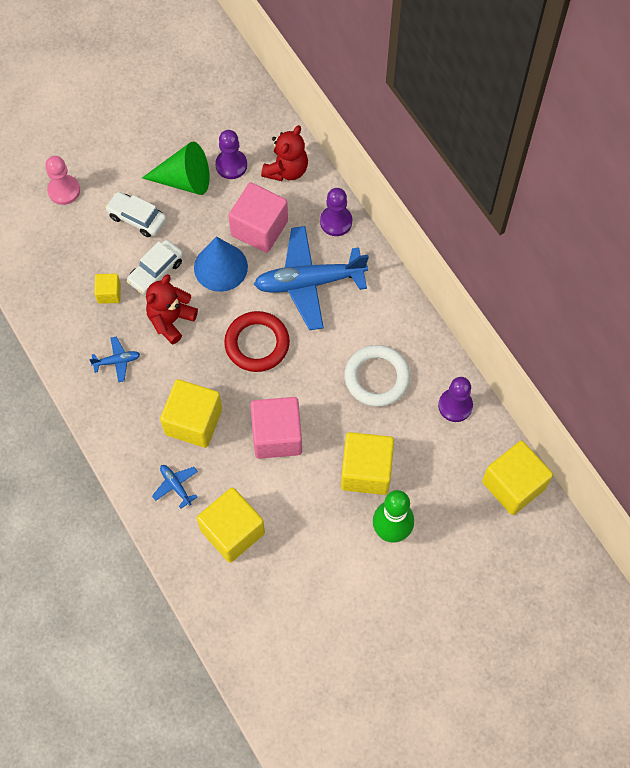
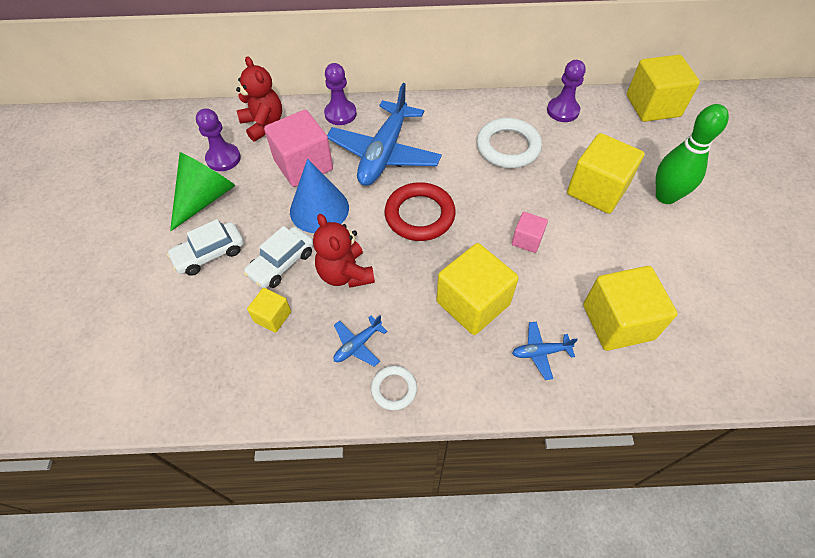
camera: 60 degrees left, 10 degrees down
(64, 190) = (118, 306): pink pawn -> none
(96, 402) = (394, 389): none -> white ring
(117, 361) = (358, 345): blue plane -> blue plane turned 150 degrees counterclockwise
(156, 271) = (281, 263): white car -> white car turned 60 degrees clockwise
(277, 436) = (527, 240): pink cube -> pink cube, size x0.51

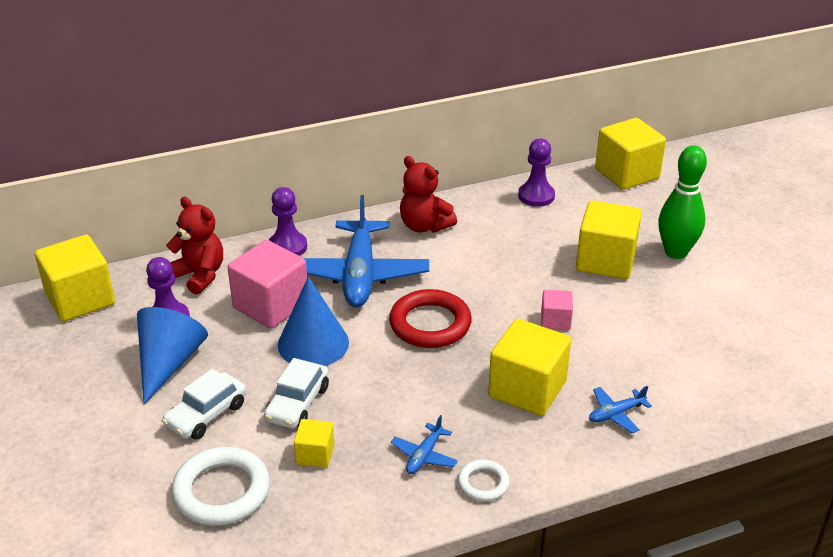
camera: 20 degrees left, 20 degrees down
(205, 198) = (169, 363): green cone -> blue cone
(345, 274) = (376, 396): red teddy bear -> red teddy bear (424, 226)
(508, 147) = (494, 241): white ring -> white ring (221, 491)
(617, 322) = (678, 370): yellow cube -> yellow cube (80, 299)

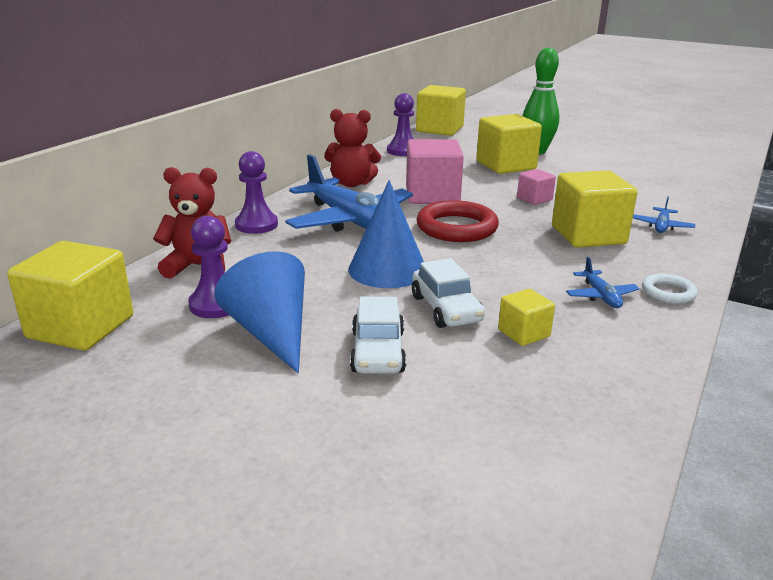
camera: 40 degrees left, 10 degrees down
(221, 491) = (496, 397): white ring -> none
(271, 305) = (306, 261): pink cube -> pink cube (432, 195)

